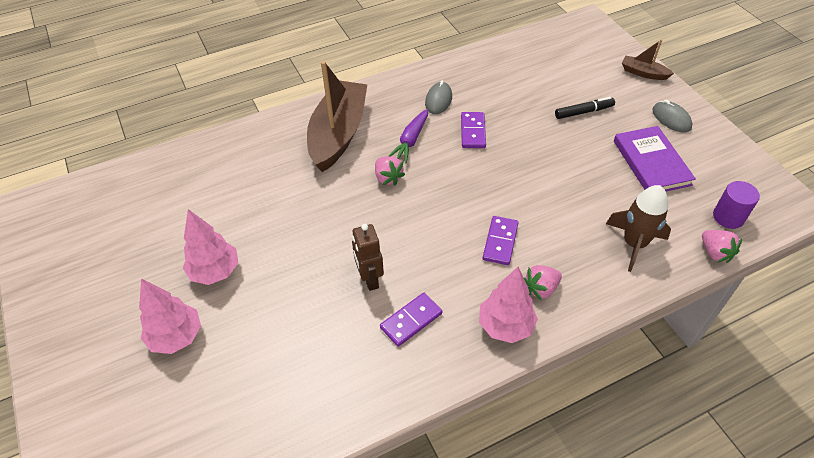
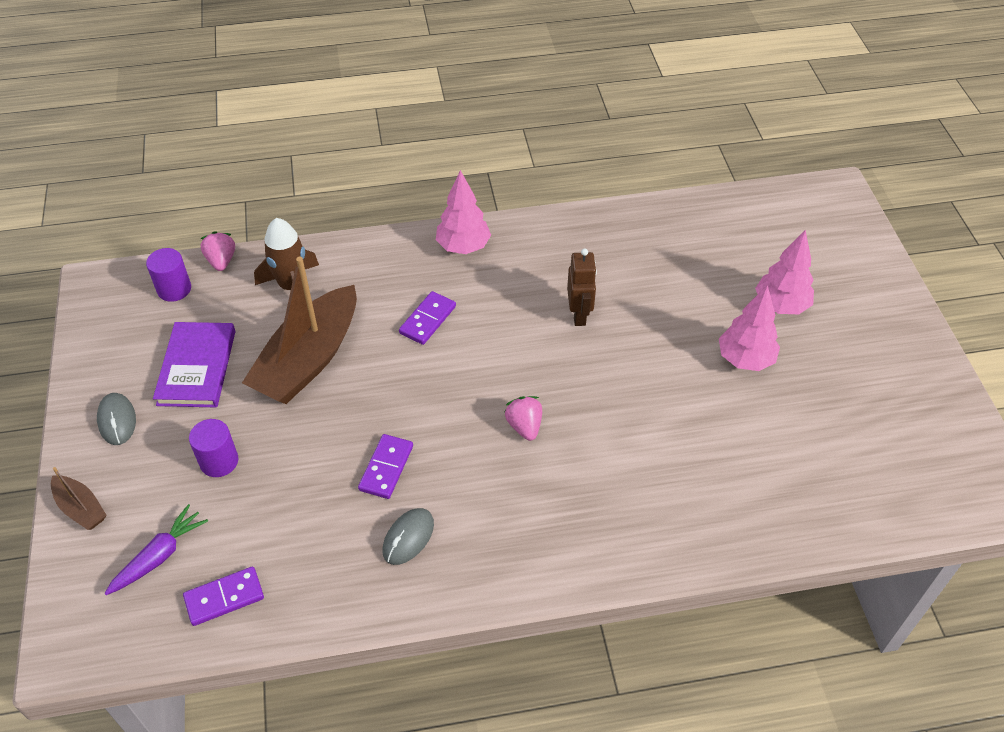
camera: 165 degrees left, 0 degrees up
(338, 134) = (573, 513): brown boat -> brown boat (309, 359)
(411, 140) = (476, 475): purple carrot -> purple carrot (159, 556)
(411, 321) = (549, 270): purple domino -> purple domino (224, 597)
(541, 288) = (412, 268): pink strawberry -> none
(584, 112) = (219, 461): black marker -> purple cylinder

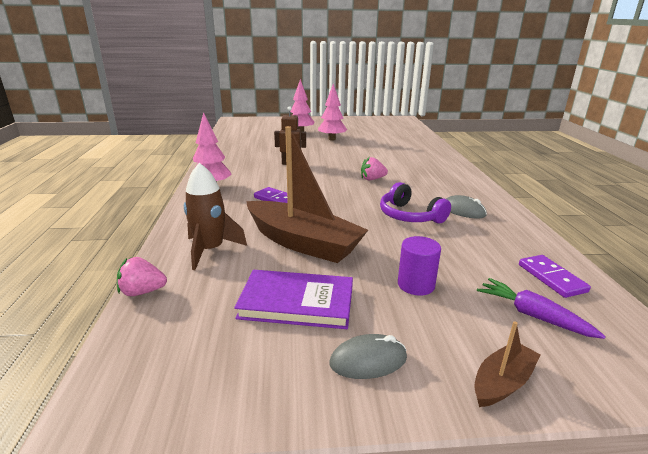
camera: 85 degrees left, 25 degrees down
(174, 289) = (165, 325): purple cylinder -> none
(386, 468) = (409, 216): purple domino -> purple headphones

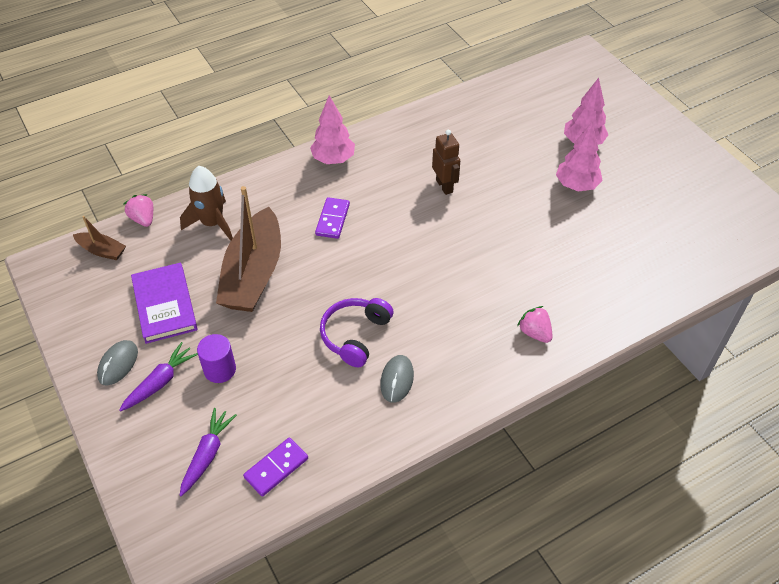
camera: 65 degrees right, 25 degrees up
(368, 361) = (118, 364): grey mouse -> grey mouse turned 60 degrees clockwise
(372, 179) = (443, 275): pink strawberry -> pink strawberry (534, 333)
(415, 329) = (160, 382): none -> purple carrot
(502, 382) = (122, 439): brown boat -> brown boat (102, 250)

